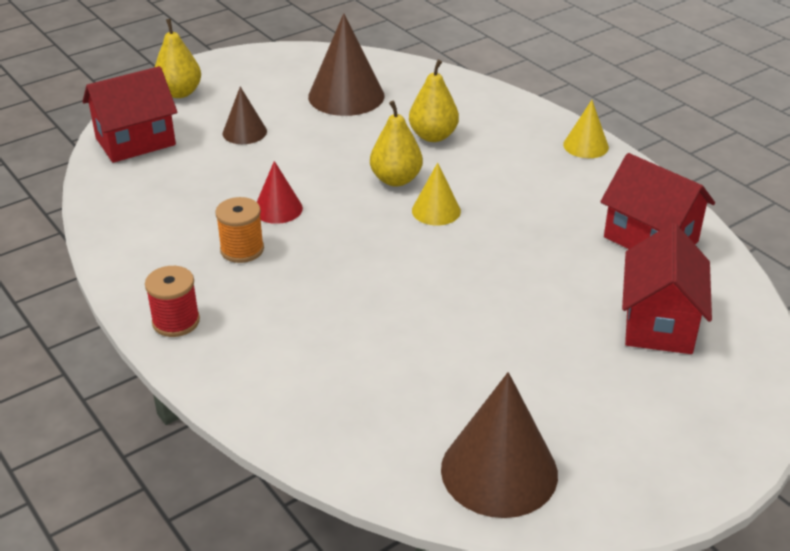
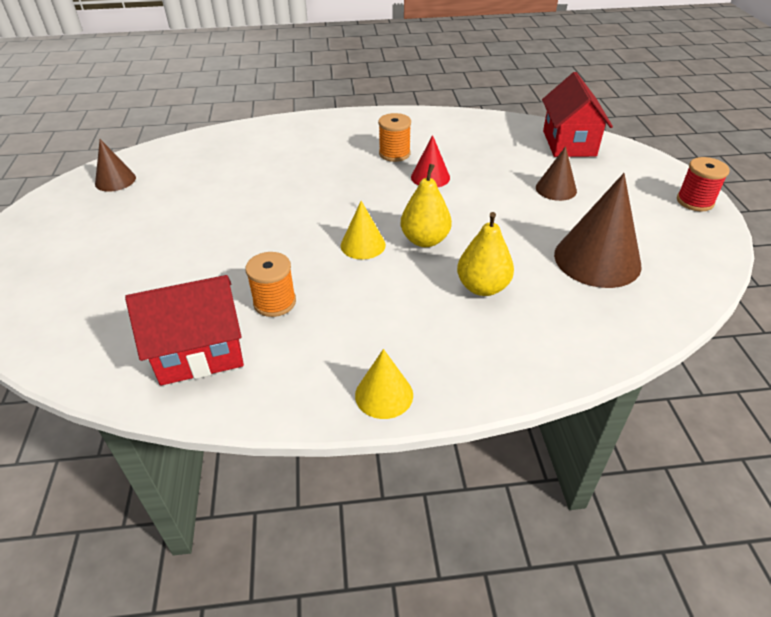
camera: 120 degrees right, 5 degrees up
(176, 321) = (347, 121): red spool -> red spool (695, 201)
(179, 93) = (645, 174): yellow pear -> none
(499, 471) = (115, 180): brown cone -> brown cone, size x0.55
(559, 228) = (274, 302): none -> orange spool
(659, 323) = (116, 298): red house -> none

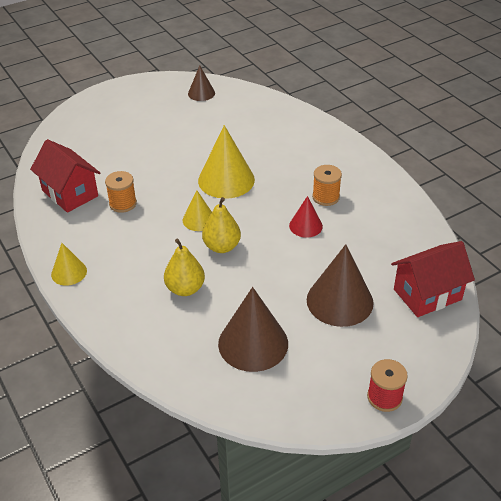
camera: 65 degrees right, 0 degrees up
(307, 206) = (226, 180): none -> yellow cone
(556, 189) = (339, 301): brown cone -> brown cone, size x1.81

